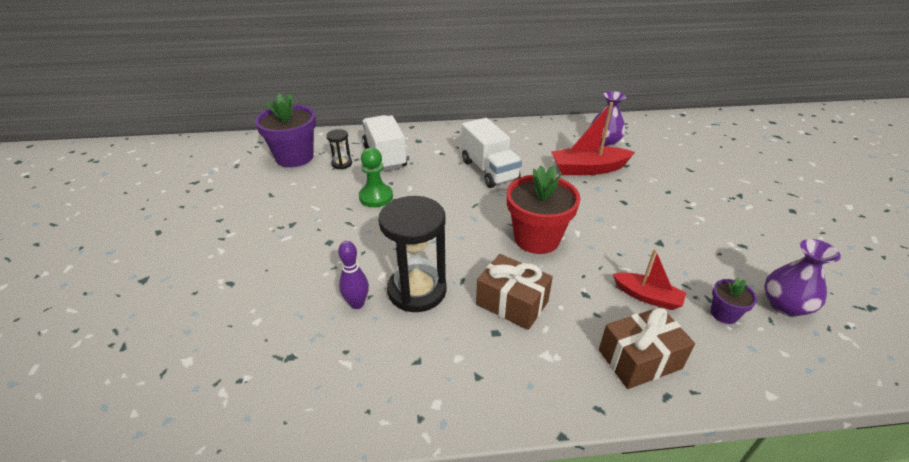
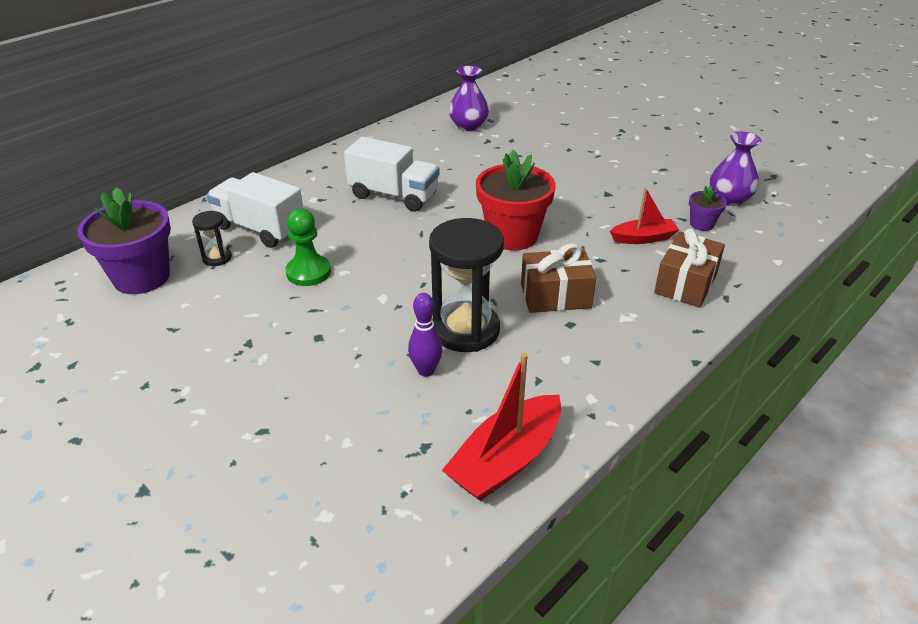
camera: 40 degrees left, 0 degrees up
(588, 169) = (483, 156): red boat -> red boat (506, 460)

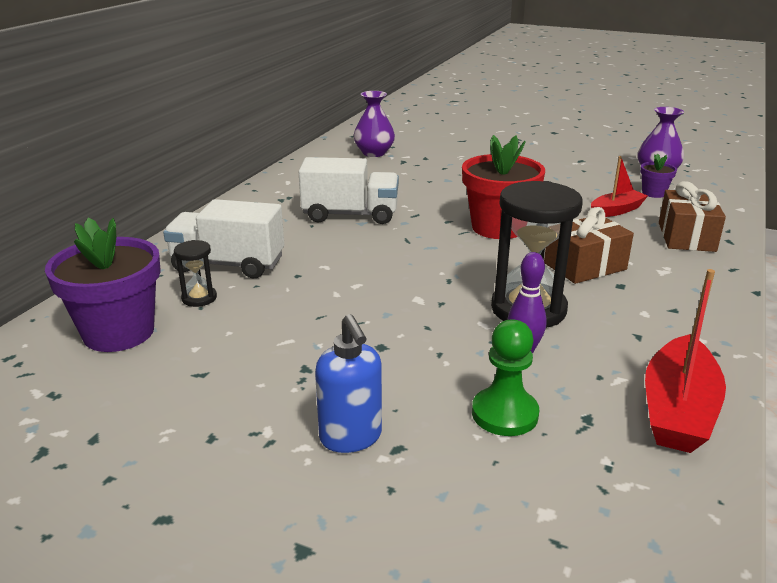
camera: 20 degrees left, 10 degrees down
(236, 412) = (351, 437): none -> blue soap dispenser
(308, 272) = (318, 292): green pawn -> green pawn (504, 414)

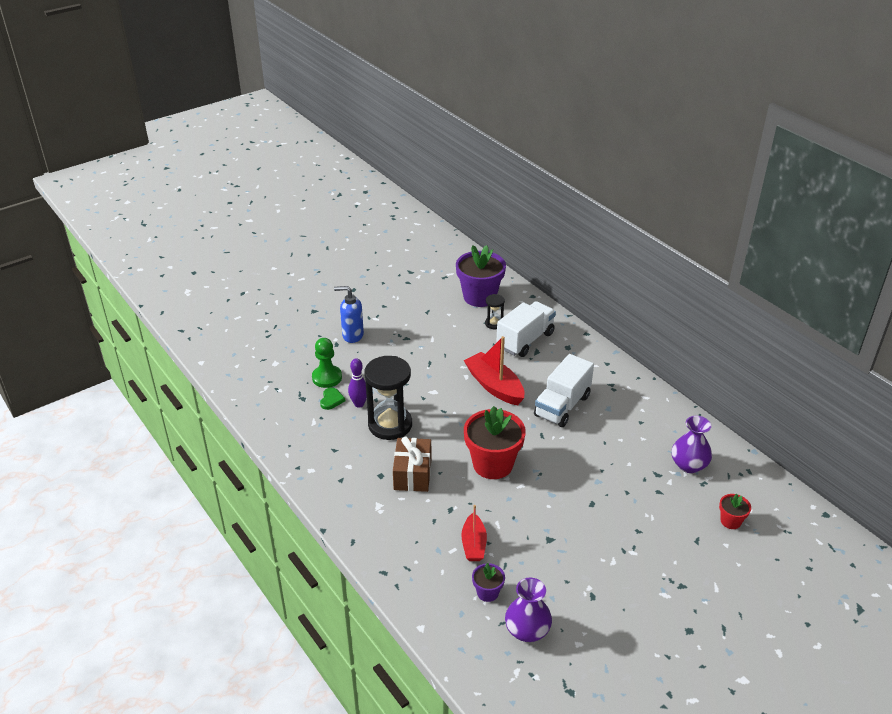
camera: 120 degrees right, 10 degrees up
(424, 134) = (730, 521): none -> red flower pot
(549, 383) = (331, 400): none -> green heart
(678, 410) = (280, 426): red boat -> red boat (494, 386)
(686, 237) = (406, 552): brown gift -> none

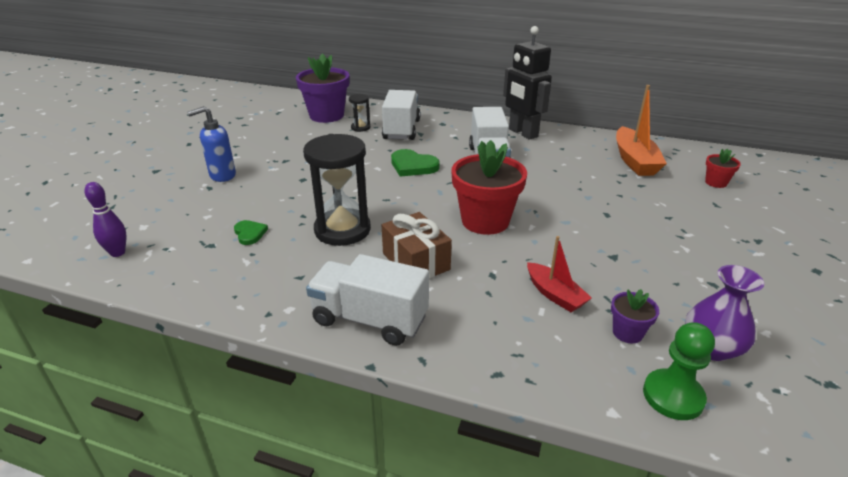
camera: 35 degrees left, 5 degrees down
(327, 377) = (225, 217): green pawn -> green pawn (673, 396)
(347, 501) = (369, 319): none -> white truck
(359, 404) = (287, 225): purple bowling pin -> purple bowling pin (118, 253)
(494, 386) = (413, 166): red boat -> green heart
(626, 389) = (522, 133): none -> black robot
(689, 465) = (634, 161): purple vase -> orange boat

